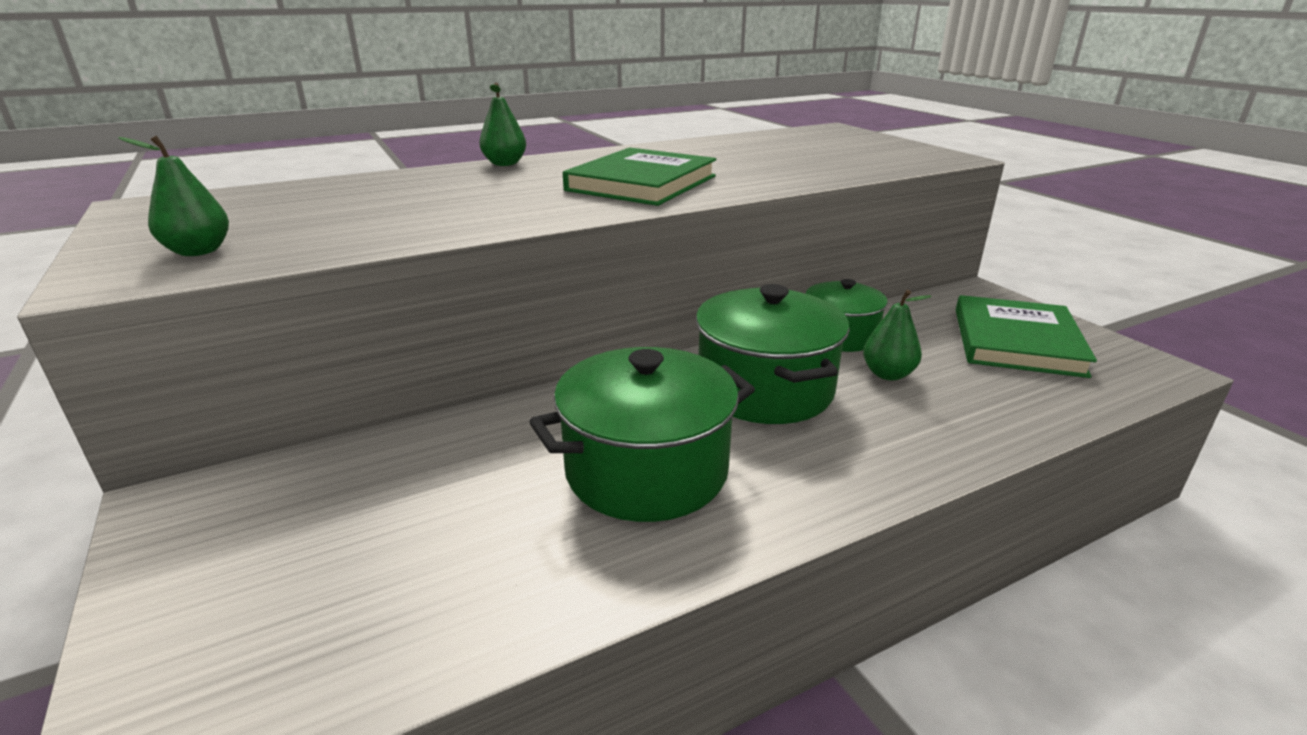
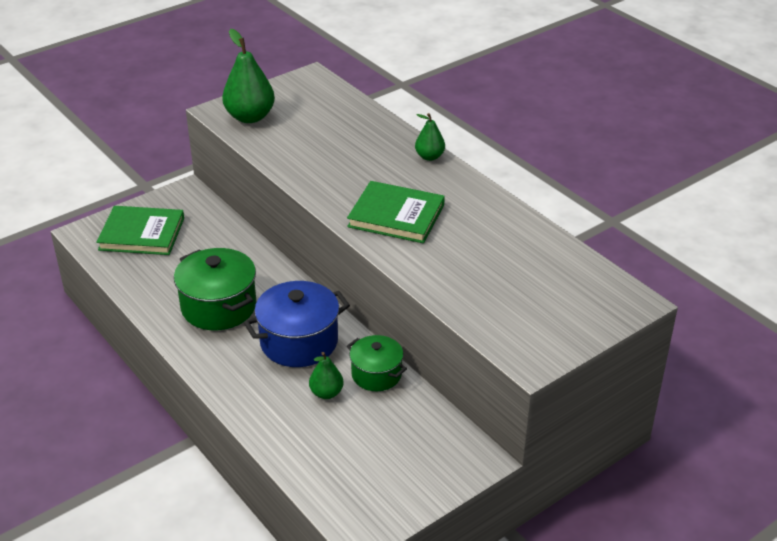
camera: 80 degrees right, 10 degrees up
(199, 251) = (250, 117): green pear -> green pear, size x1.79
(765, 389) = (299, 342): green pot -> blue pot
(1016, 341) = (389, 463): green book -> green book (142, 234)

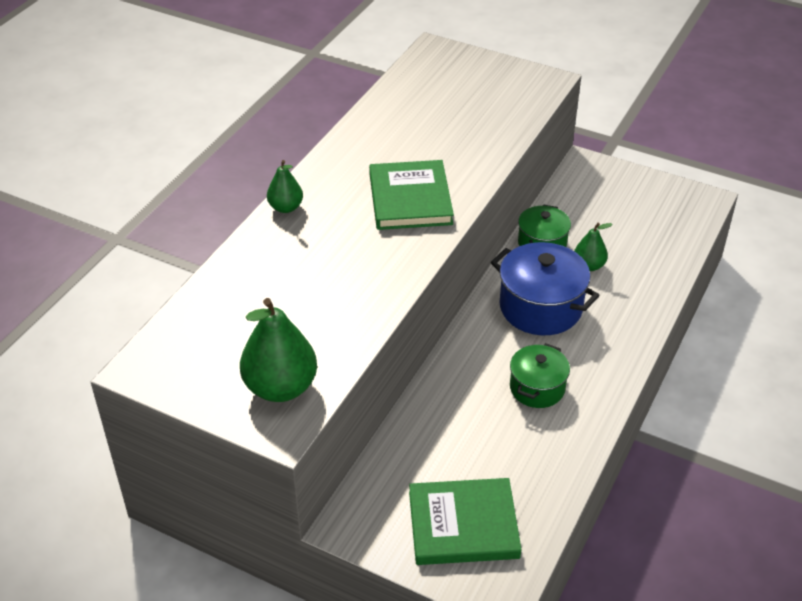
camera: 115 degrees left, 5 degrees up
(142, 234) = (463, 525): green book -> green book turned 75 degrees counterclockwise
(218, 307) = (537, 388): green pot -> green pot, size x0.62

